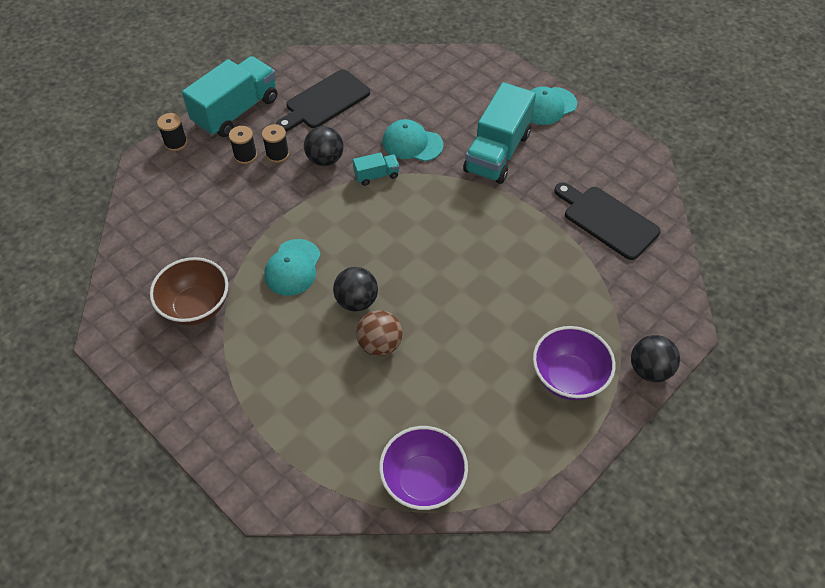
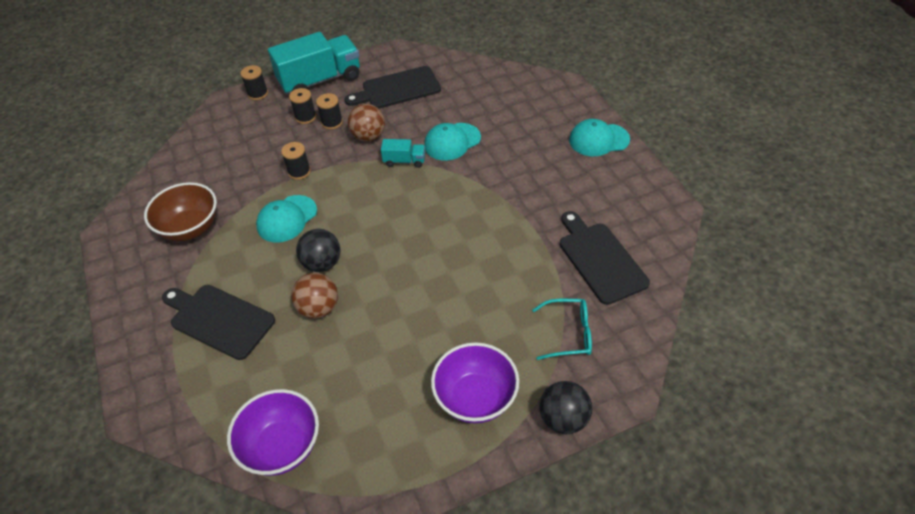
camera: 25 degrees right, 5 degrees down
(275, 215) = (299, 172): none -> black spool
(287, 388) = (219, 320): none -> black cutting board
(325, 159) = (368, 136): black ball -> brown ball
(412, 143) = (452, 142): turquoise cap -> turquoise cap turned 75 degrees counterclockwise
(497, 152) = (526, 169): turquoise truck -> none
(616, 295) = (569, 334): none -> turquoise glasses

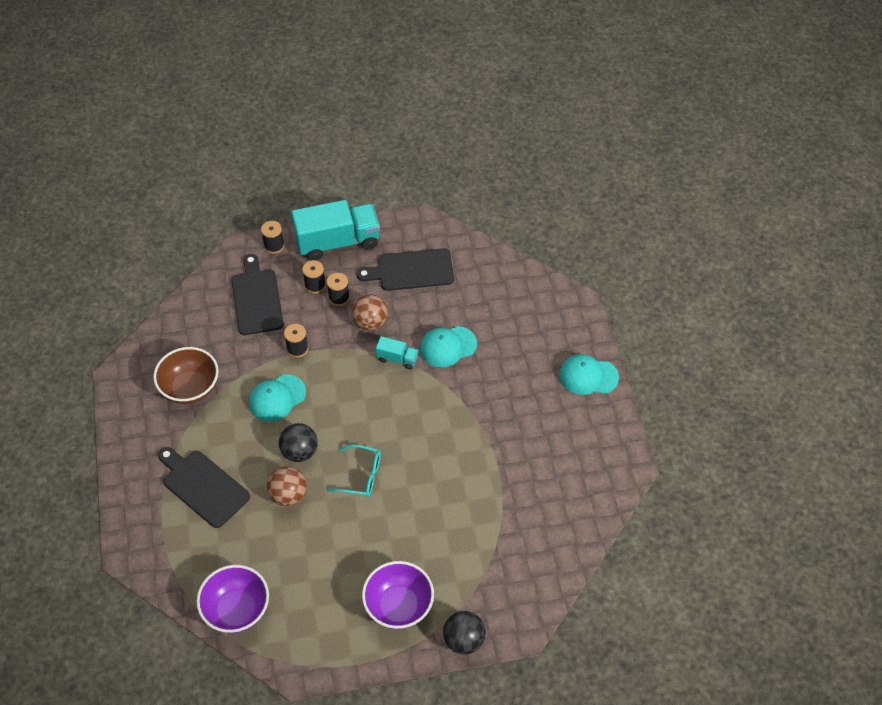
camera: 10 degrees right, 5 degrees up
(569, 334) = (493, 568): turquoise glasses -> turquoise glasses (361, 476)
(600, 259) = (543, 504): black cutting board -> black cutting board (256, 299)

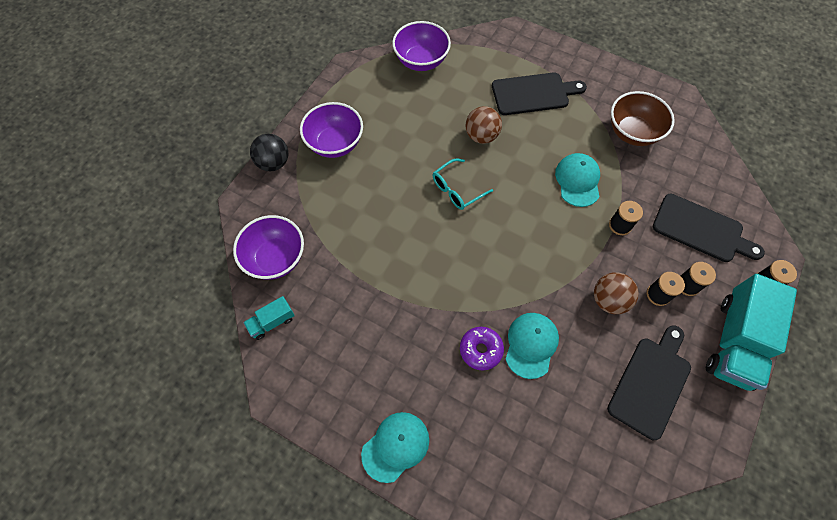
camera: 130 degrees right, 10 degrees up
(300, 452) = (513, 165): black ball -> none
(397, 359) = (550, 293): turquoise truck -> turquoise truck (272, 322)
(480, 372) = (480, 350): none -> purple donut
(543, 557) = (276, 258): none -> purple bowl

